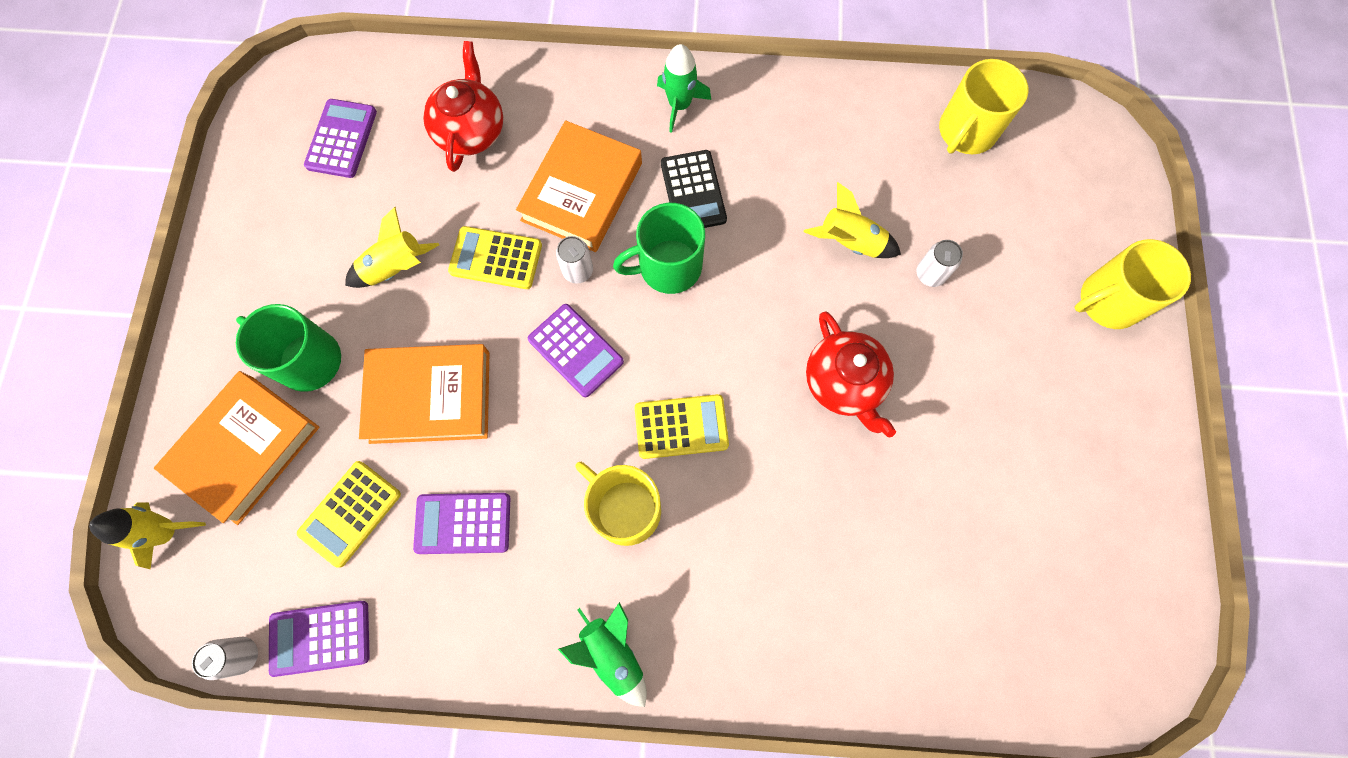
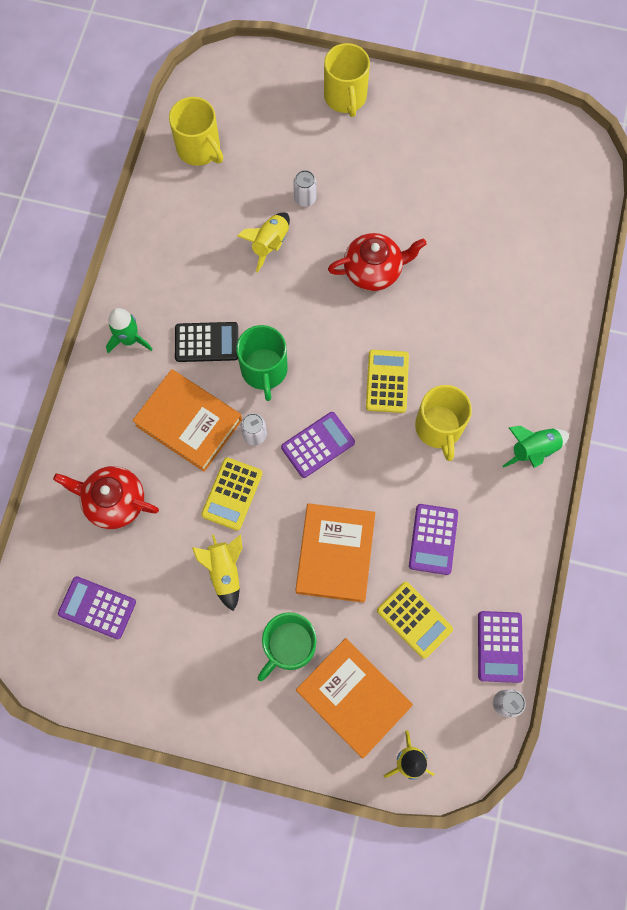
camera: 80 degrees left, 0 degrees up
(624, 508) = (439, 428): yellow mug -> yellow mug turned 60 degrees counterclockwise

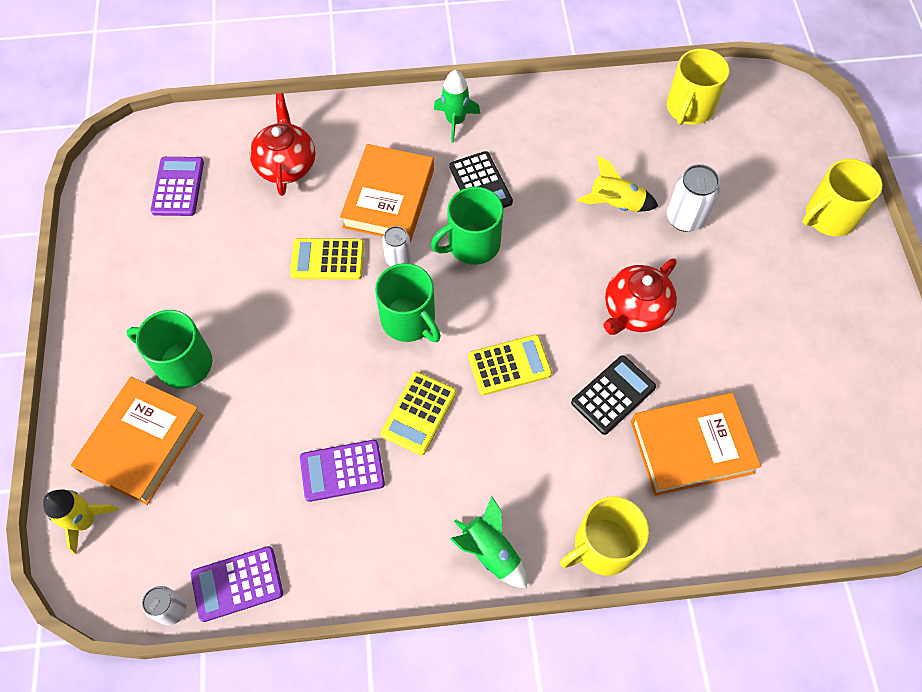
camera: 70 degrees right, 10 degrees down
(225, 571) = (244, 280): yellow rocket -> none
(305, 199) = (685, 218): white can -> white can, size x1.56
(318, 445) = (409, 320): purple calculator -> green mug
(335, 554) = (294, 376): orange book -> orange book (691, 447)
(374, 270) = (634, 310): red teapot -> red teapot turned 75 degrees clockwise
(414, 620) = (243, 479): yellow calculator -> yellow calculator (419, 413)
(439, 315) = (613, 395): none -> black calculator
(439, 428) = (476, 436): yellow mug -> yellow mug (602, 546)

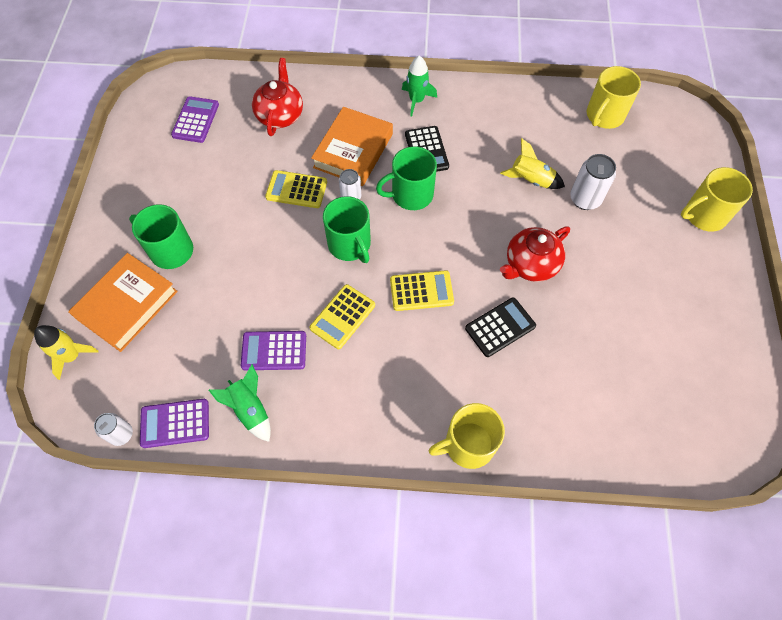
camera: 10 degrees right, 0 degrees up
(490, 552) = (377, 433): green rocket -> green rocket (250, 409)
(691, 447) = (556, 378): orange book -> none

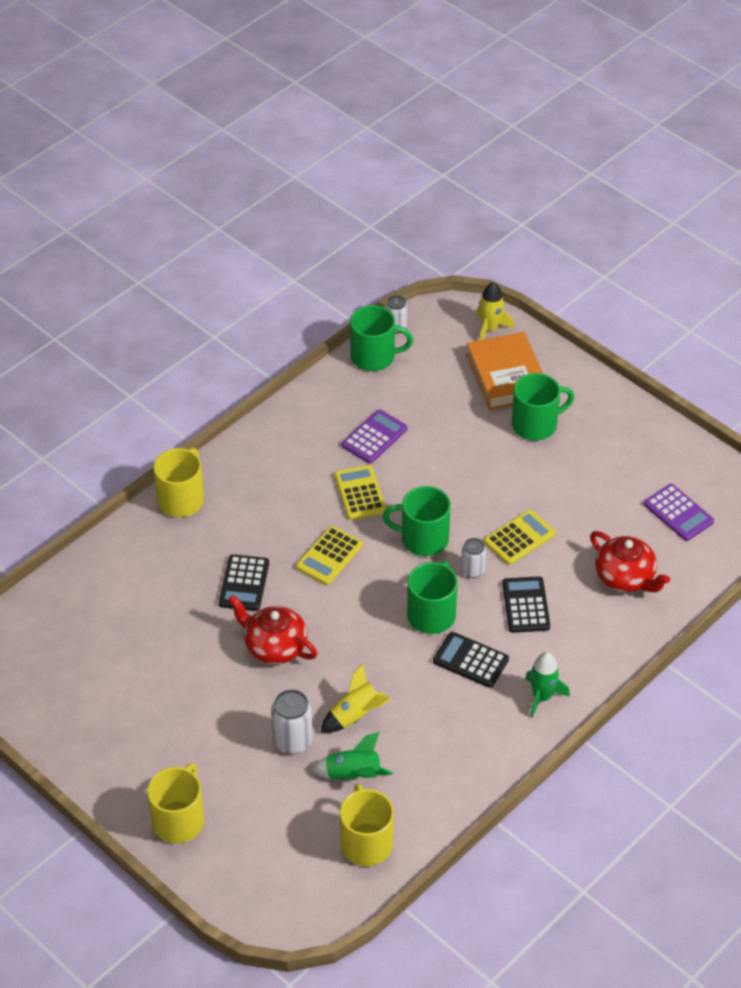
camera: 130 degrees right, 15 degrees down
(175, 423) = (374, 357): purple calculator -> green mug
(250, 409) = (341, 400): green rocket -> green rocket (352, 775)
(353, 150) = (525, 605): orange book -> black calculator
(530, 264) = (274, 646): red teapot -> red teapot turned 60 degrees counterclockwise

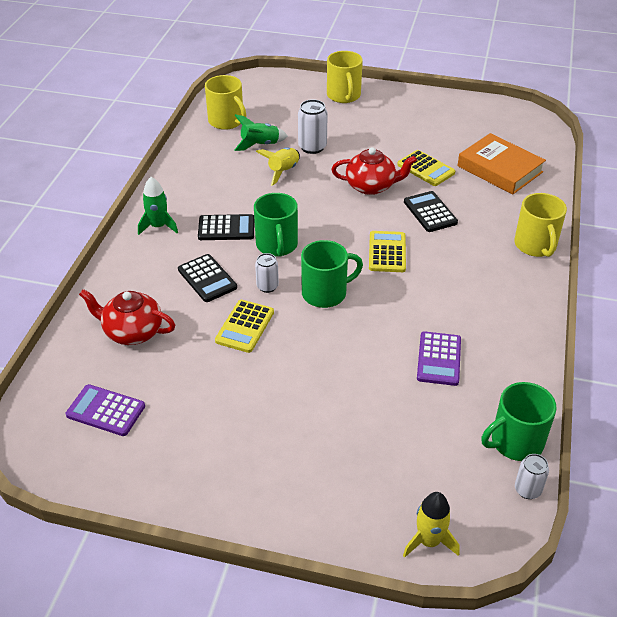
camera: 150 degrees right, 5 degrees down
(360, 493) = (407, 306): yellow calculator -> yellow calculator (426, 169)
(506, 376) = (366, 485): orange book -> orange book (500, 169)
(536, 424) = (298, 441): green mug -> none

